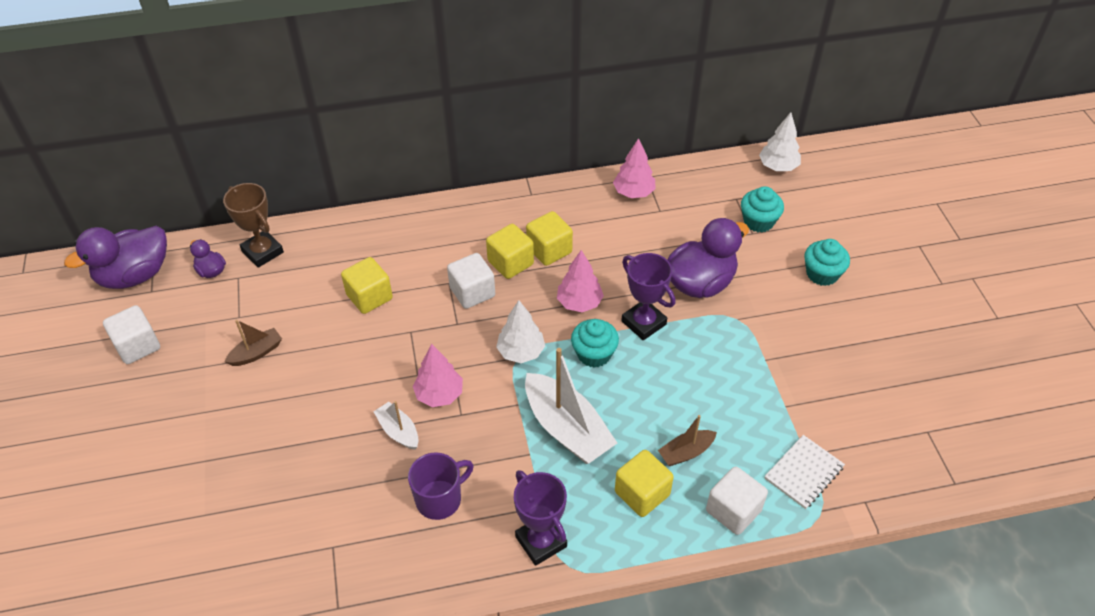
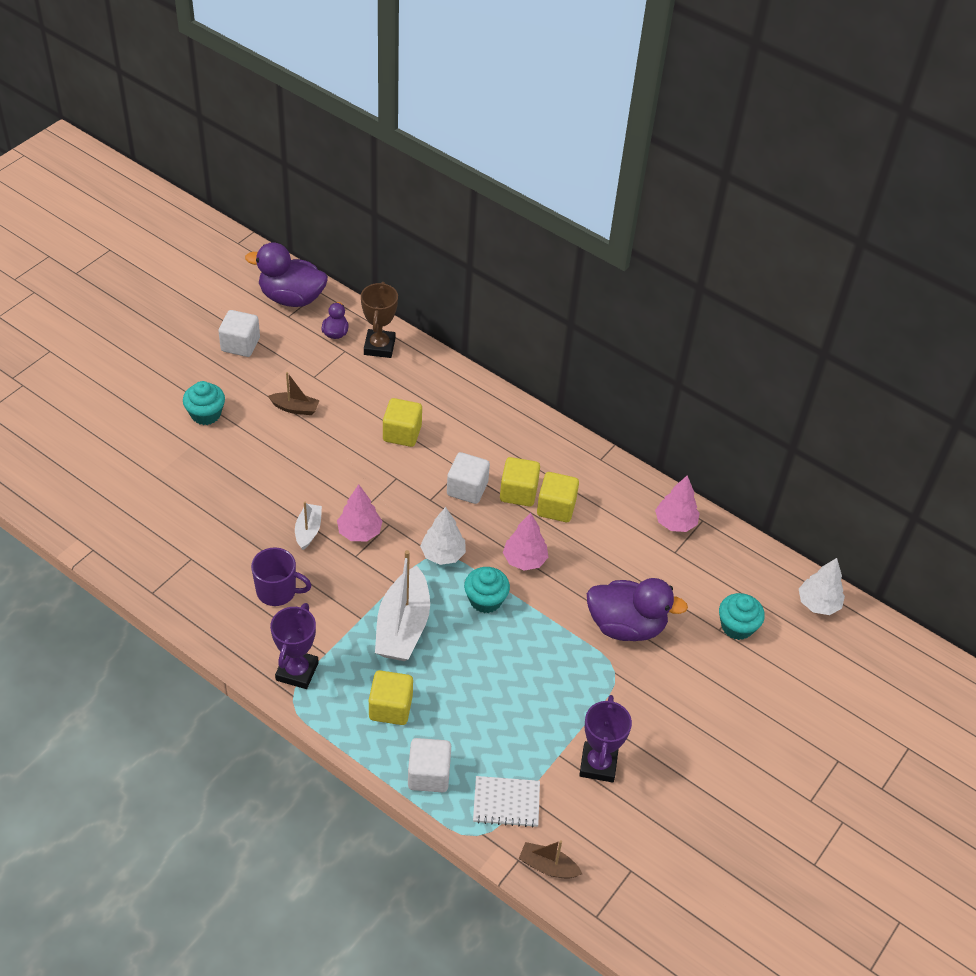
camera: 45 degrees right, 0 degrees up
(643, 323) = (547, 613): purple trophy -> purple trophy (598, 764)
(686, 452) = (452, 713): brown boat -> brown boat (548, 866)
(822, 274) = (726, 705): turquoise cupcake -> turquoise cupcake (206, 414)

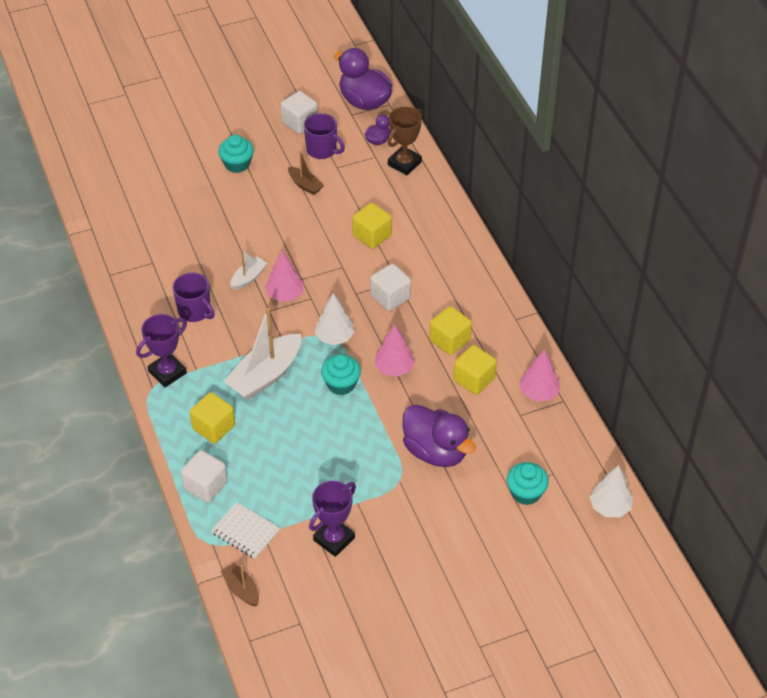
camera: 35 degrees right, 0 degrees up
(285, 364) = (322, 150): none -> purple mug
(518, 492) = (428, 316): yellow cube -> yellow cube (474, 379)

